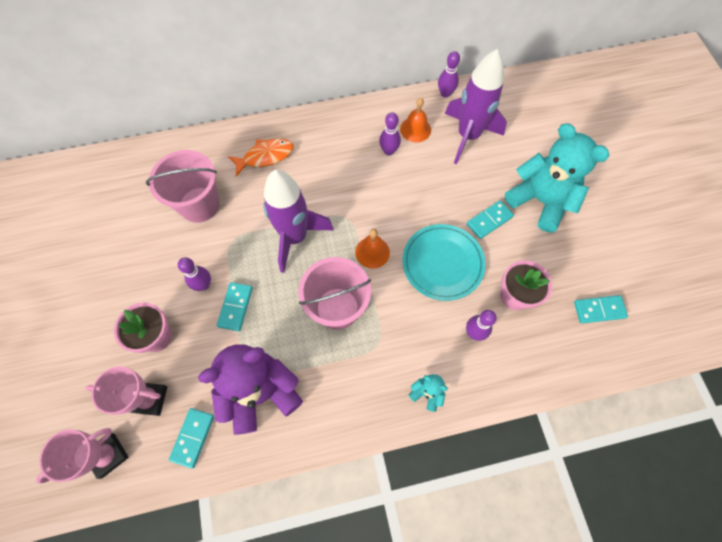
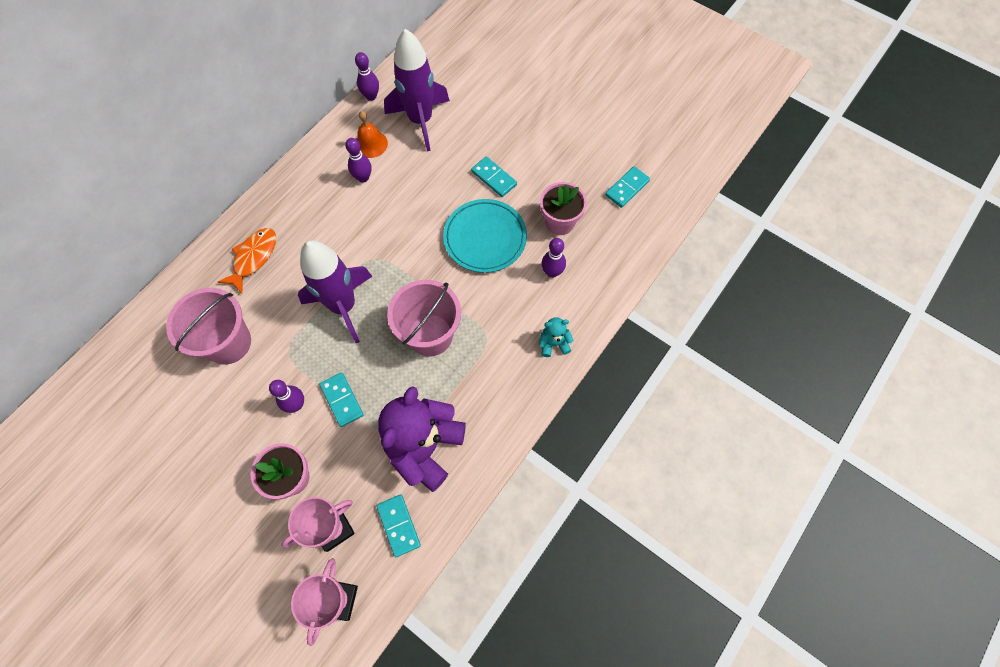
camera: 40 degrees left, 0 degrees up
(372, 252) = (421, 270): orange bell -> none
(489, 220) = (494, 178): turquoise domino -> turquoise domino turned 60 degrees counterclockwise
(540, 201) = (521, 135): turquoise teddy bear -> none

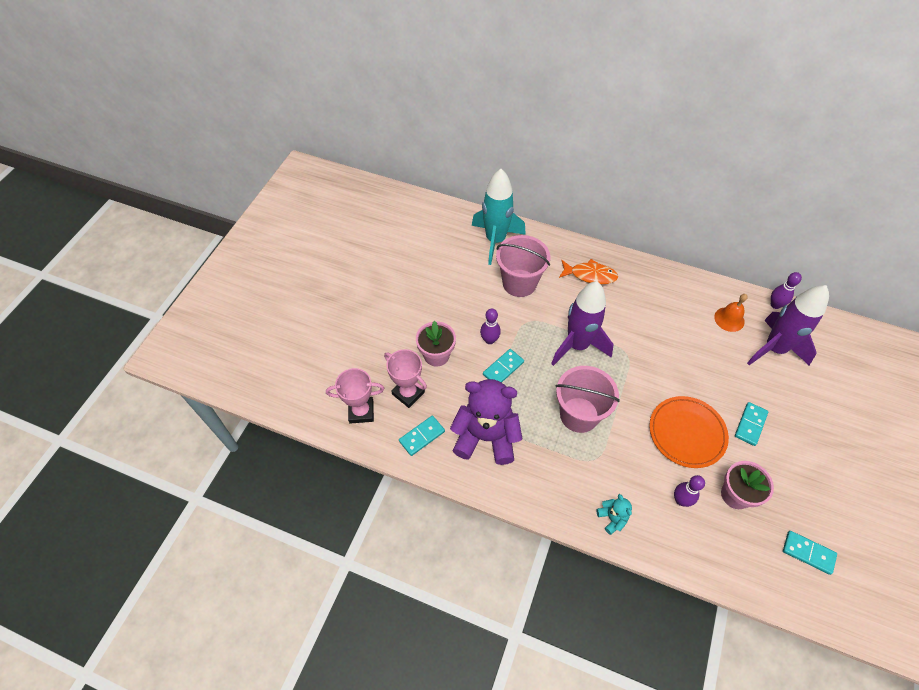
camera: 75 degrees right, 10 degrees down
(147, 351) = (495, 240): none -> turquoise rocket
(363, 178) = (695, 323): purple bowling pin -> none
(485, 238) = (687, 433): turquoise plate -> orange plate

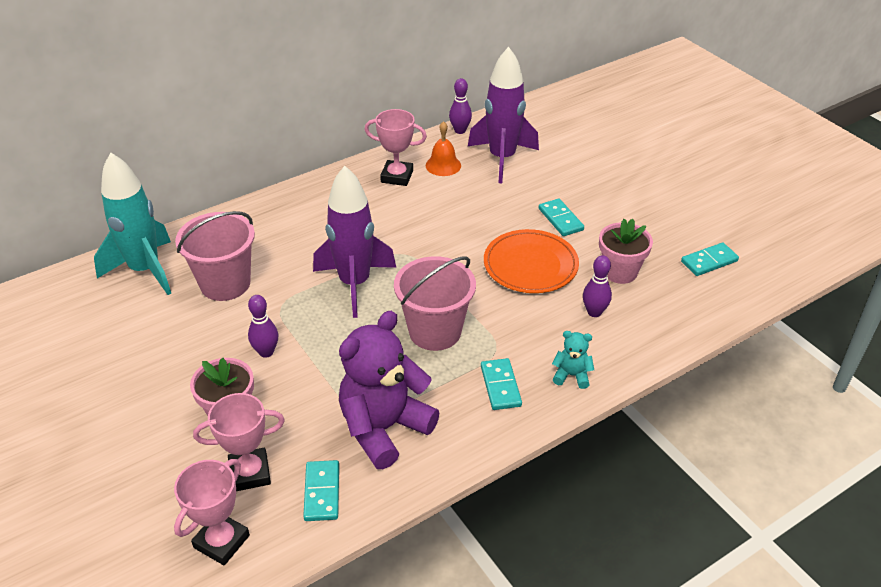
camera: 55 degrees left, 15 degrees down
(503, 368) = (315, 361): turquoise domino -> turquoise domino (500, 386)
(590, 275) = (284, 224): orange fish -> none
(690, 301) = (397, 176): none -> pink trophy

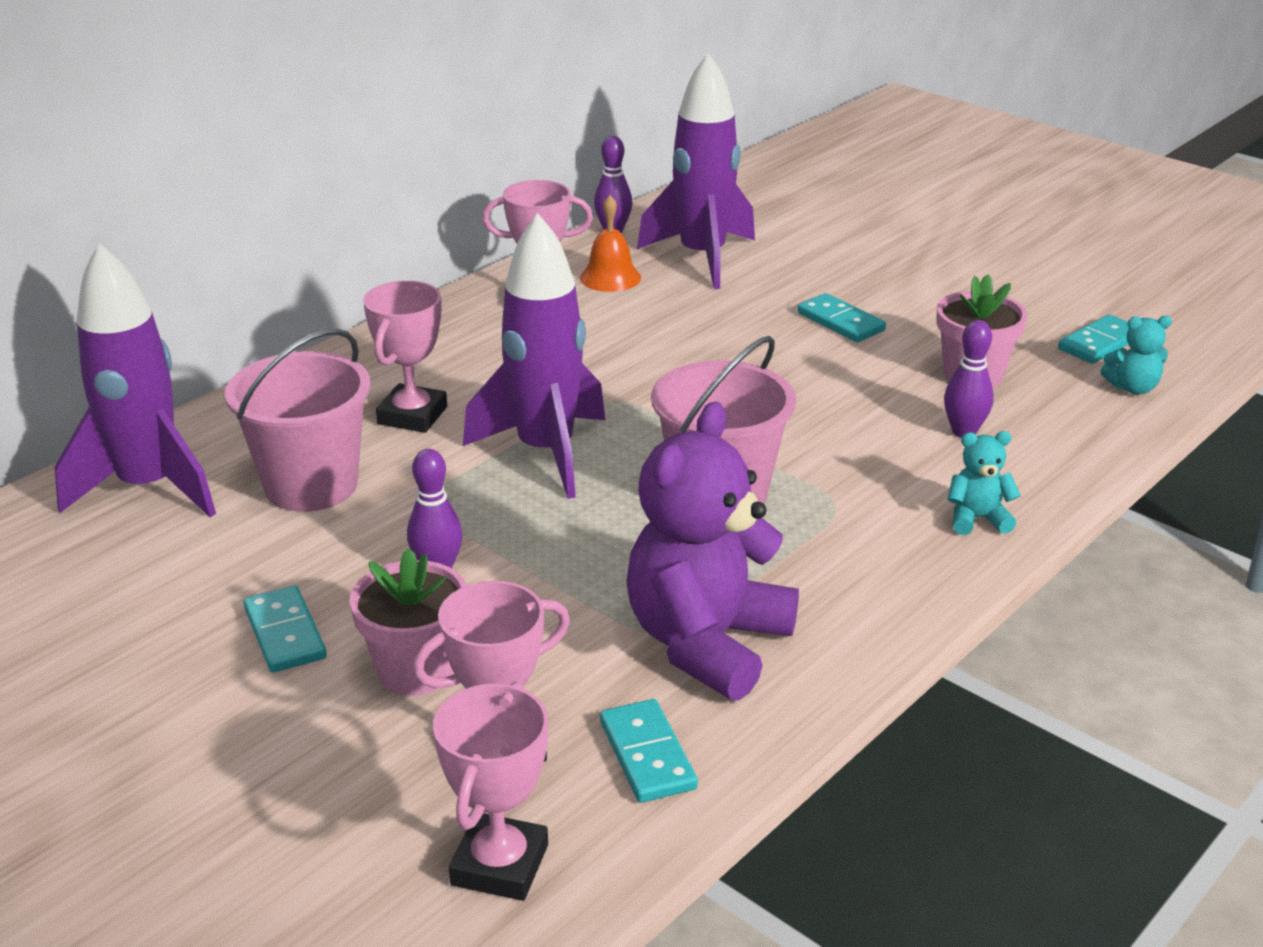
camera: 15 degrees left, 10 degrees down
(145, 270) = (149, 488): turquoise rocket -> purple rocket
(295, 246) = (412, 415): none -> pink trophy
(500, 386) = (871, 552): turquoise domino -> turquoise domino (285, 633)
(530, 265) = (827, 386): orange plate -> none
(712, 298) = (1132, 388): none -> turquoise teddy bear

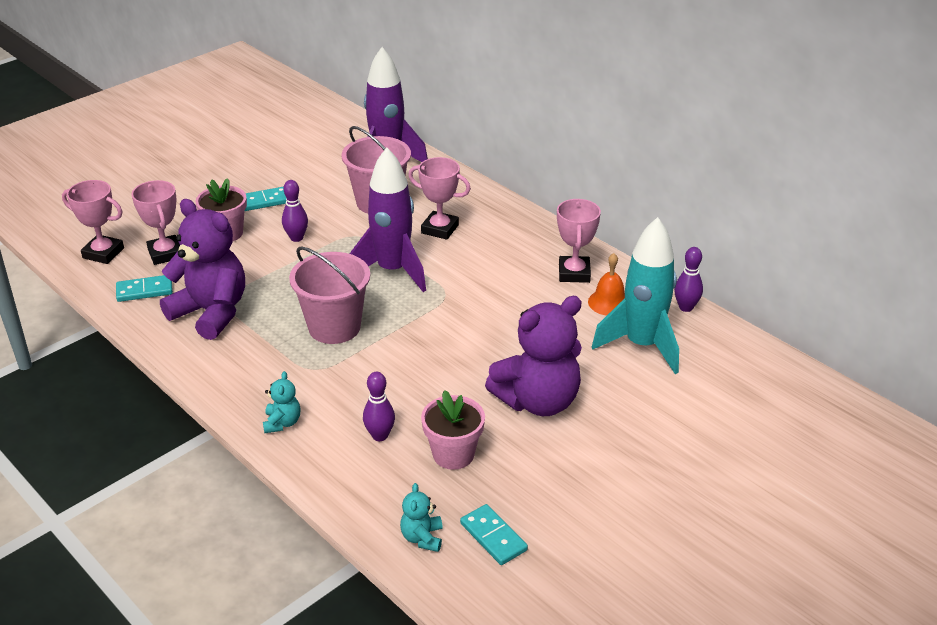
camera: 95 degrees right, 5 degrees up
(702, 258) = (642, 345): purple rocket -> turquoise rocket
(841, 322) = (538, 401): turquoise domino -> purple teddy bear

